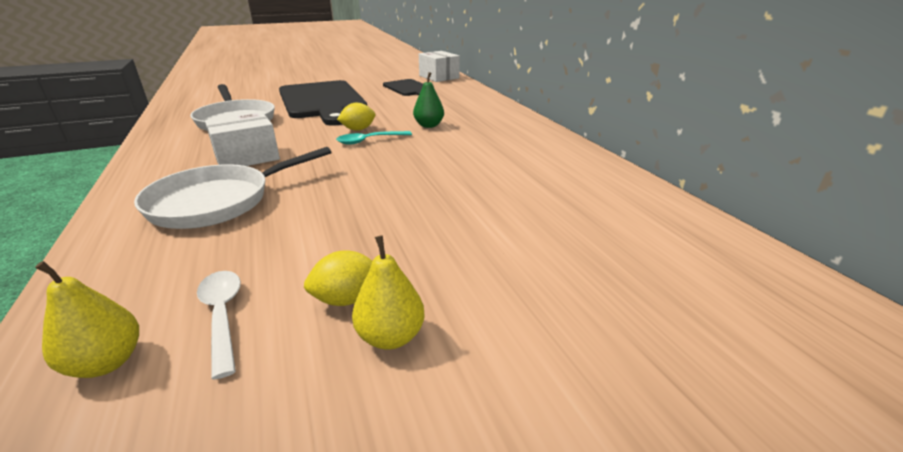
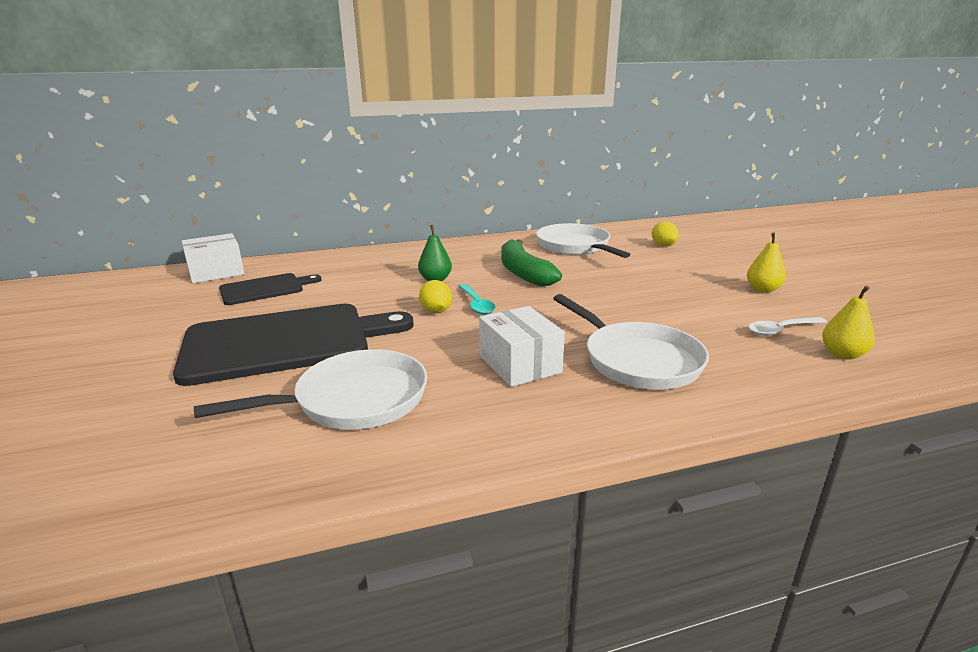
camera: 85 degrees left, 5 degrees down
(347, 299) = (741, 300): yellow lemon -> yellow lemon (663, 245)
(452, 156) = (523, 273): none -> green banana
(561, 183) = (575, 247): none -> white pan

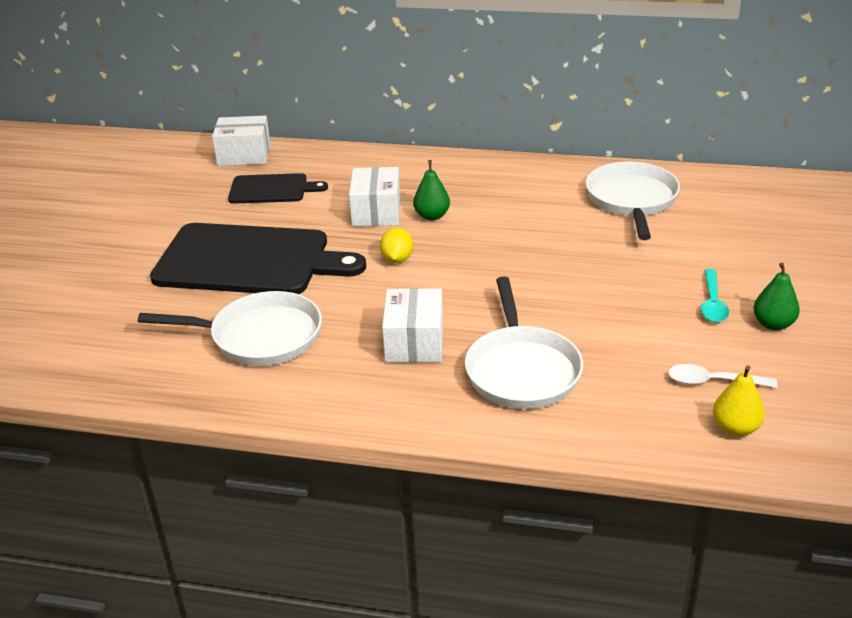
camera: 30 degrees right, 10 degrees up
(383, 286) = (376, 212): none -> white box
(476, 304) = (441, 260): turquoise spoon -> turquoise spoon (712, 303)
(523, 273) = (530, 228): green banana -> none
(663, 245) = (744, 224): yellow lemon -> none
(762, 289) = (773, 324): yellow pear -> green pear

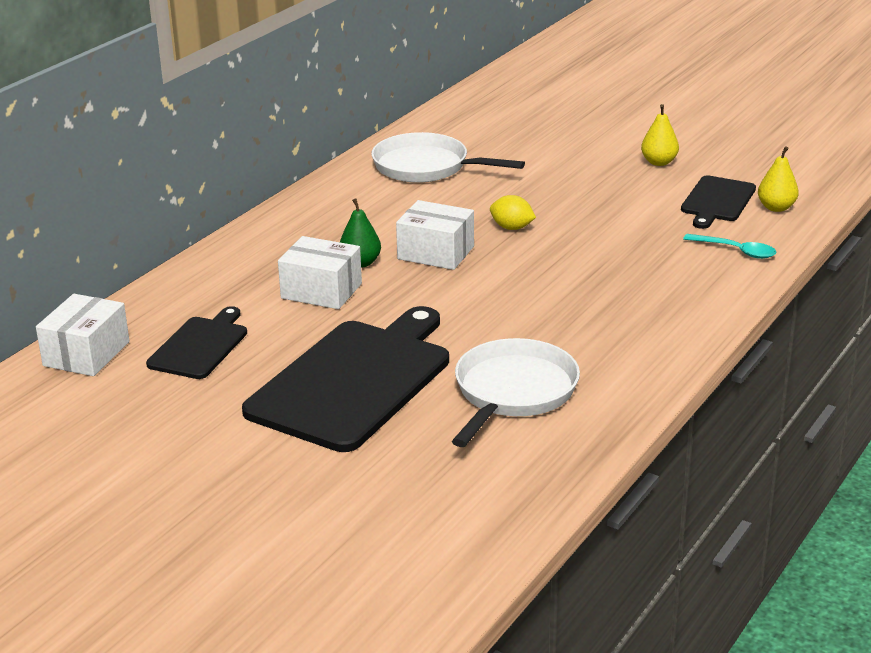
camera: 70 degrees left, 5 degrees down
(397, 259) = (428, 295): yellow lemon -> yellow lemon (512, 228)
(414, 342) = (581, 311): white box -> white box (436, 253)
(521, 369) = (655, 271): white pan -> none
(712, 303) = (614, 175): turquoise spoon -> turquoise spoon (735, 251)
(713, 381) = (717, 201): white spoon -> black cutting board
(773, 324) = (659, 162): green pear -> yellow pear

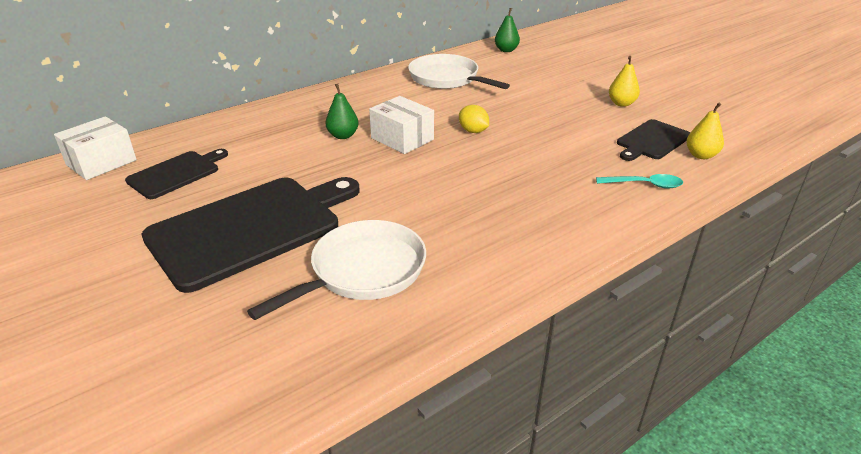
camera: 20 degrees right, 5 degrees up
(321, 291) = (297, 150): white box -> none
(471, 113) = (506, 50): none -> green pear
(735, 251) = (644, 185): turquoise spoon -> turquoise spoon turned 45 degrees counterclockwise

